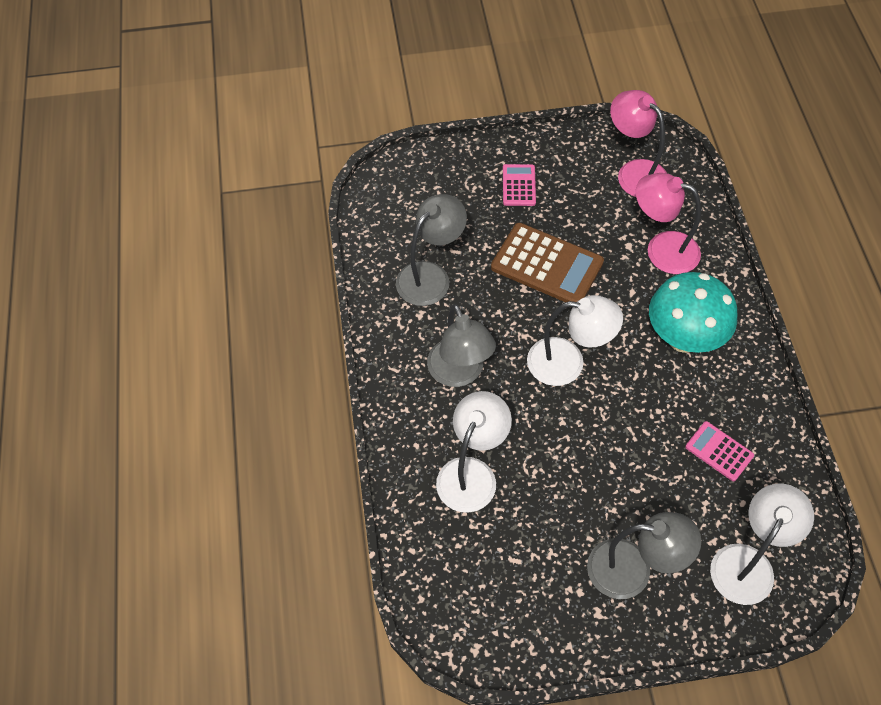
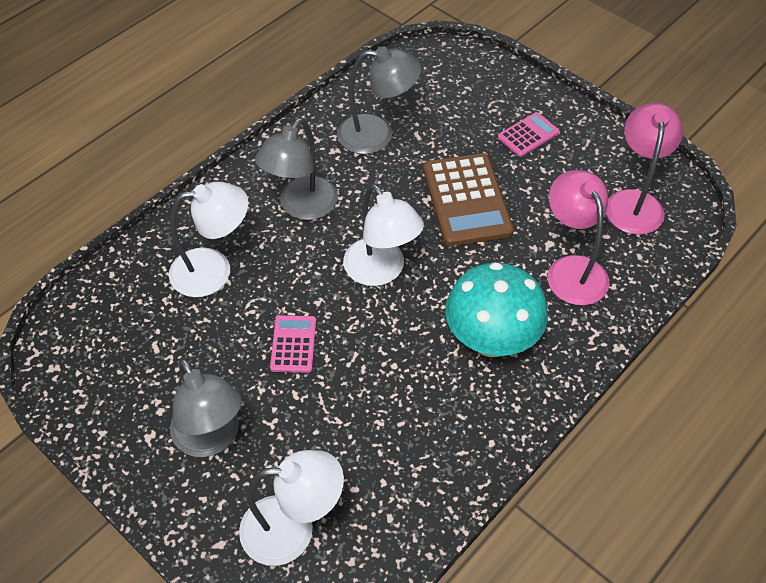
camera: 50 degrees right, 5 degrees down
(719, 451) = (393, 438): pink calculator -> pink calculator (293, 344)

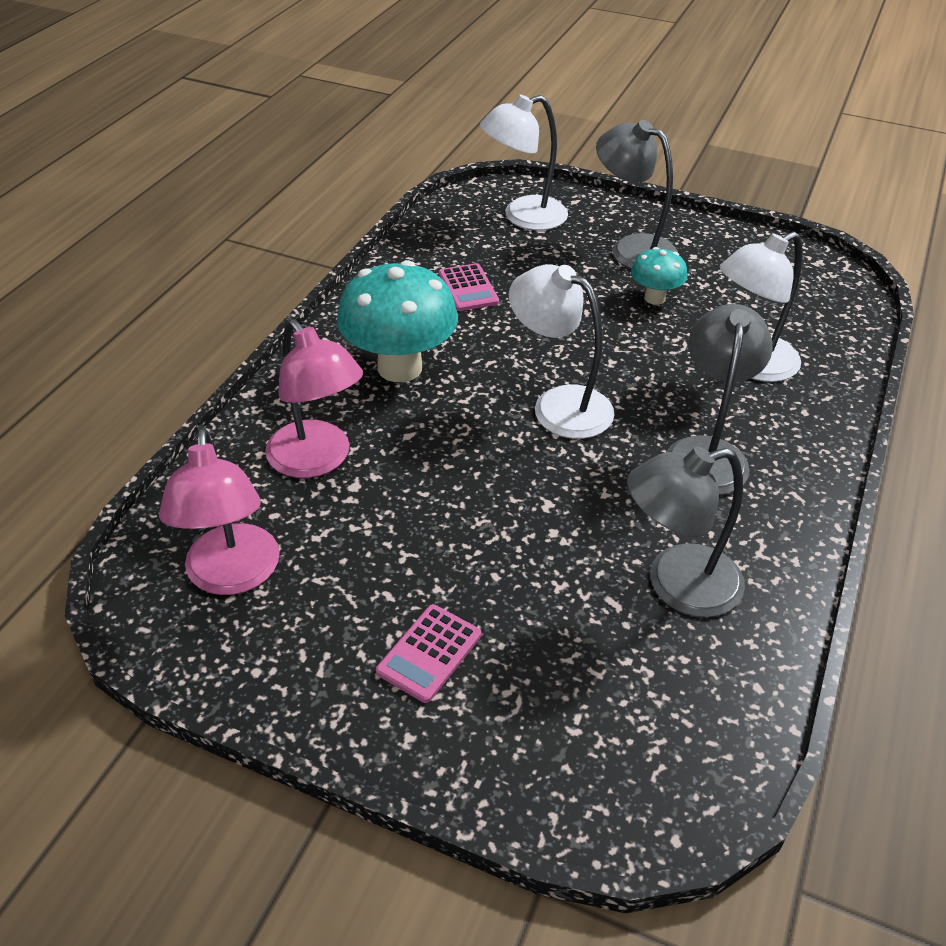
camera: 160 degrees right, 10 degrees down
(237, 362) = (654, 298): none -> turquoise mushroom
(293, 344) = (610, 322): pink calculator -> pink calculator (468, 288)
(466, 200) = (490, 516): brown calculator -> none

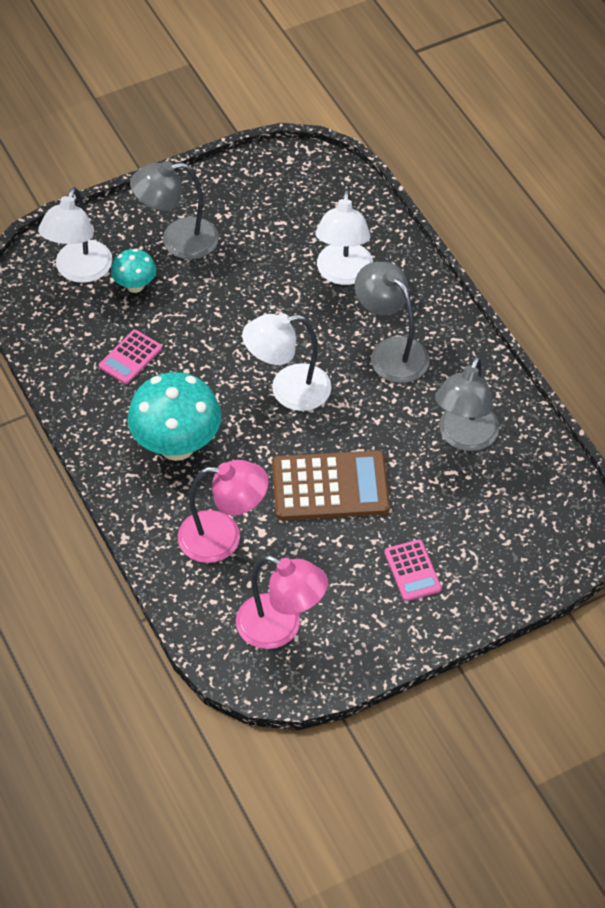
camera: 50 degrees left, 10 degrees up
(468, 288) = (130, 357): pink calculator -> pink calculator turned 105 degrees clockwise
(473, 506) = (330, 486): none -> brown calculator
(654, 298) = (239, 269): turquoise mushroom -> turquoise mushroom (135, 286)

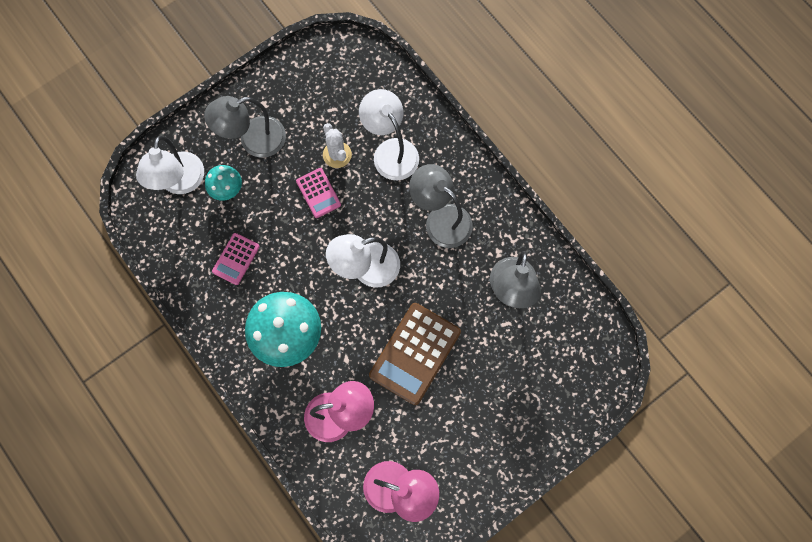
camera: 10 degrees left, 20 degrees up
(276, 269) = (337, 155): none -> white cactus
(330, 486) = (415, 353): brown calculator -> brown calculator turned 135 degrees clockwise
(343, 274) = (390, 151): white lamp -> white lamp turned 150 degrees clockwise
(412, 571) = (491, 420): pink calculator -> pink calculator (318, 193)

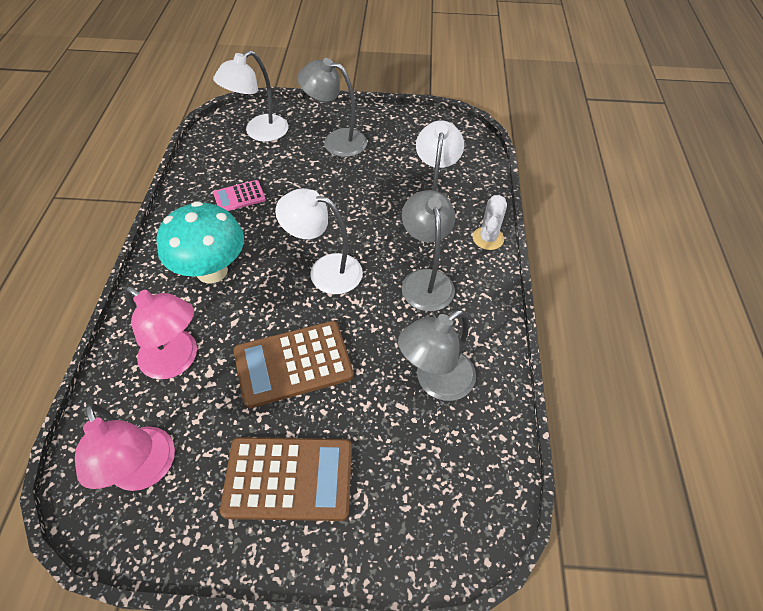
camera: 40 degrees right, 20 degrees down
(227, 190) = (284, 155): turquoise mushroom -> none
(318, 193) = (346, 198): pink calculator -> none
(337, 155) = (387, 185): white cactus -> white cactus (488, 238)
(483, 422) = (289, 478): none -> brown calculator

